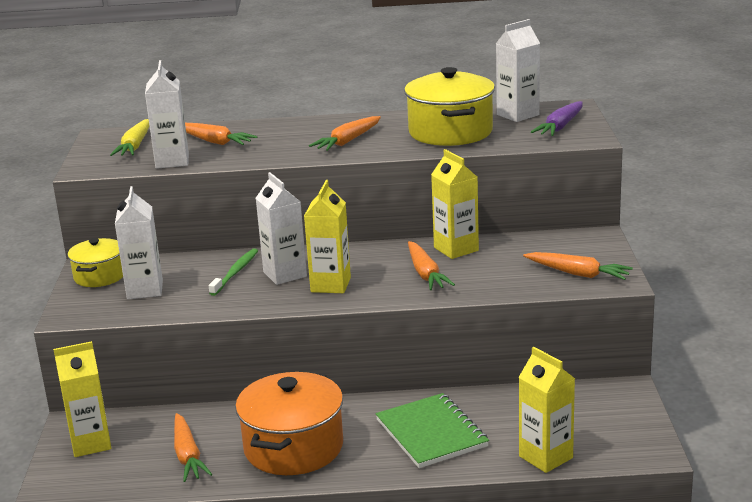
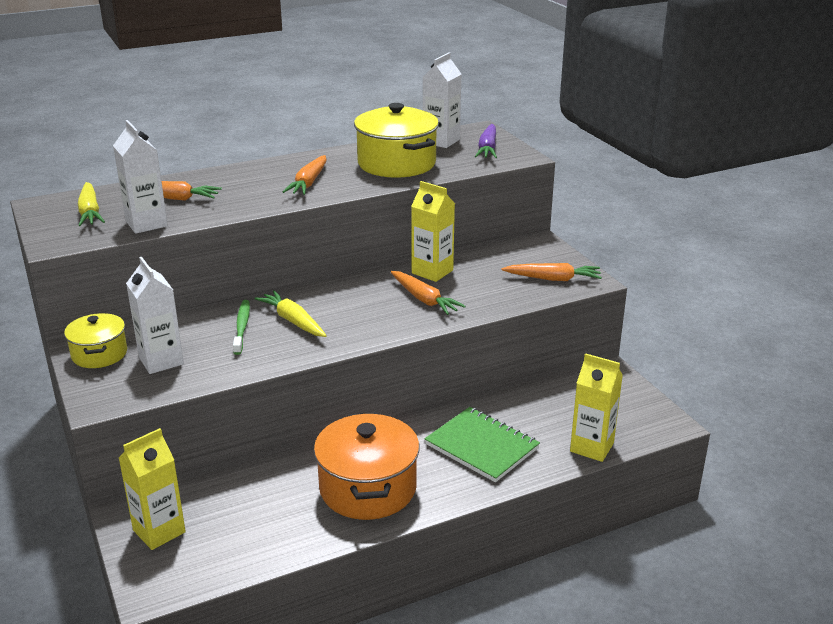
camera: 25 degrees left, 5 degrees up
(188, 455) = (270, 520): orange carrot -> none
(285, 274) = (293, 321): white carton -> yellow carrot
(330, 285) = (345, 324): yellow carton -> none

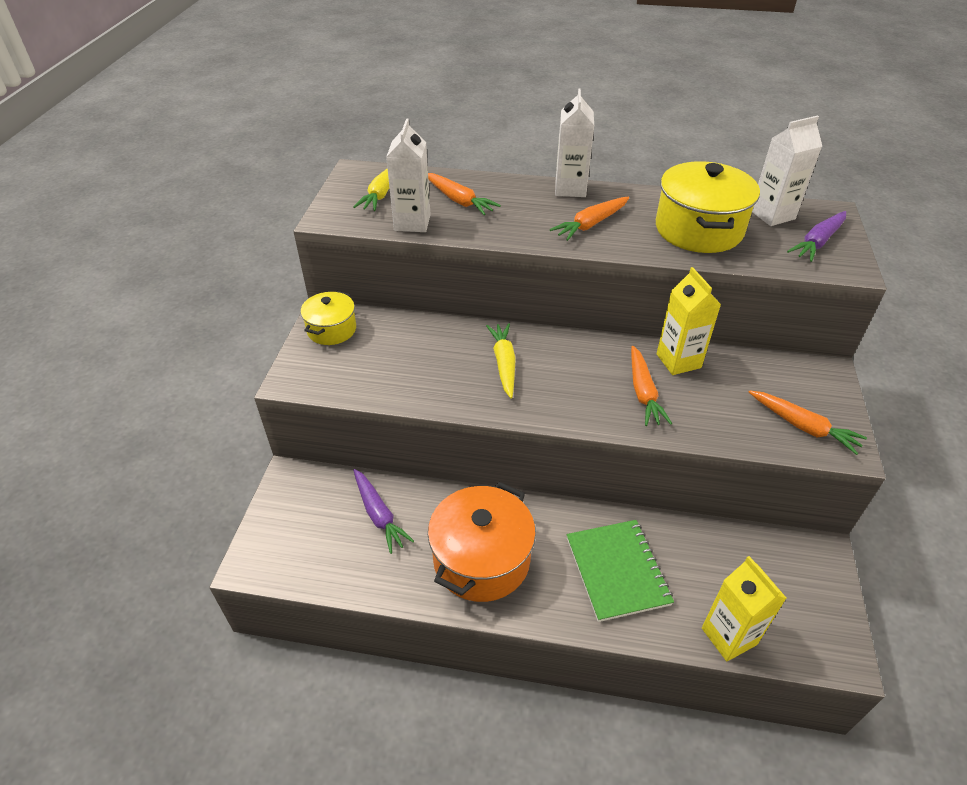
camera: 35 degrees right, 15 degrees up
(159, 531) = (299, 508): yellow carton -> none
(161, 361) = (368, 358): white carton -> white carton (570, 189)
(242, 327) = (457, 351): green toothbrush -> none
(245, 500) = (379, 515): none -> purple carrot

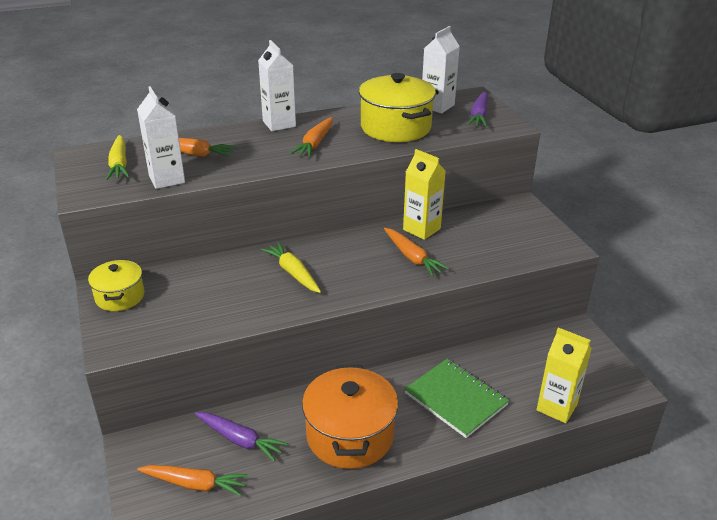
camera: 30 degrees left, 10 degrees down
(803, 426) = (531, 243): orange carrot -> orange carrot (195, 484)

